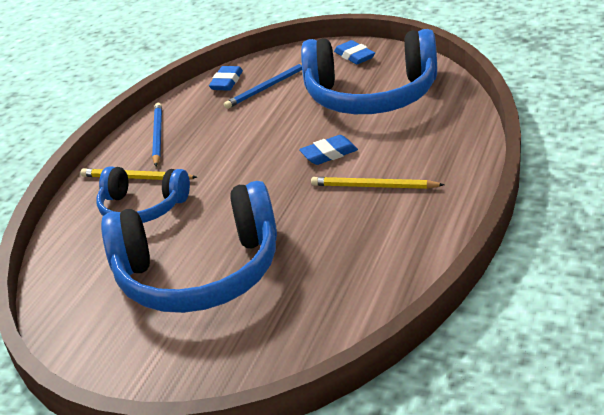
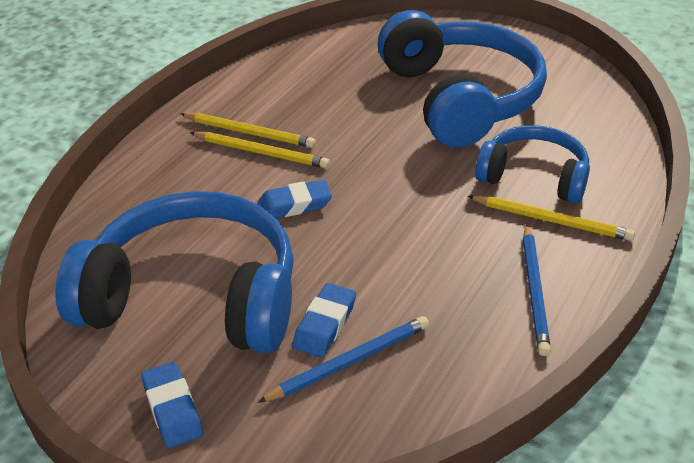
camera: 175 degrees left, 5 degrees up
(199, 273) = (460, 98): blue headphones -> blue headphones turned 75 degrees clockwise
(226, 82) = (421, 398): blue eraser -> blue eraser (325, 325)
(393, 201) = (249, 133): none -> yellow pencil

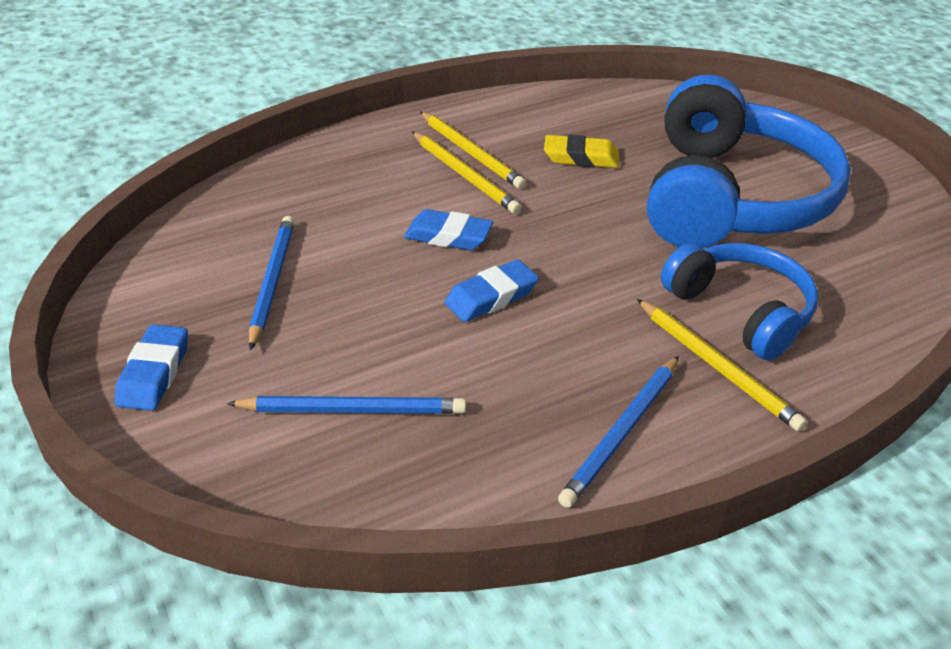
camera: 30 degrees right, 0 degrees up
(194, 297) = (272, 282): blue headphones -> blue pencil
(325, 325) = (365, 362): blue eraser -> blue eraser (491, 297)
(334, 106) = (581, 158): none -> yellow eraser

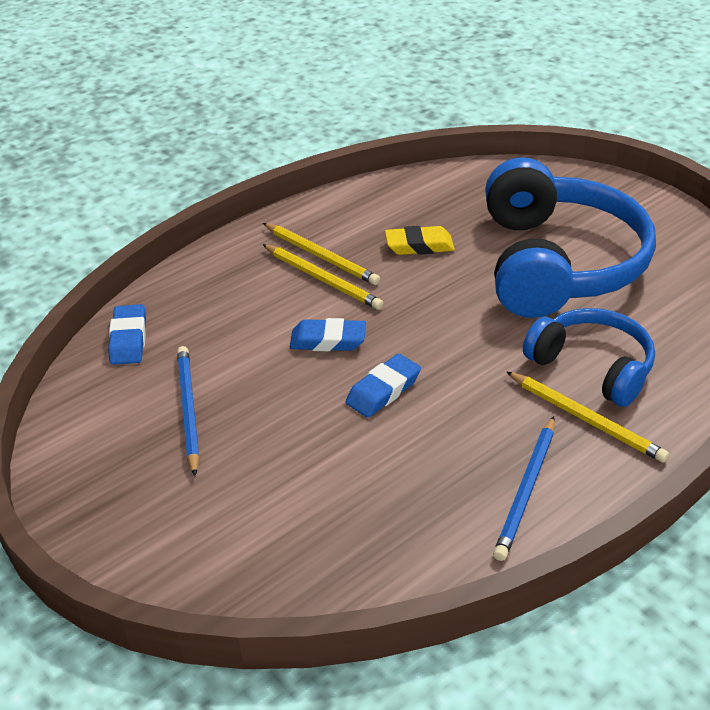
camera: 10 degrees left, 0 degrees up
(154, 373) = (117, 512): blue eraser -> blue eraser (128, 339)
(353, 410) = (300, 512): blue pencil -> none

